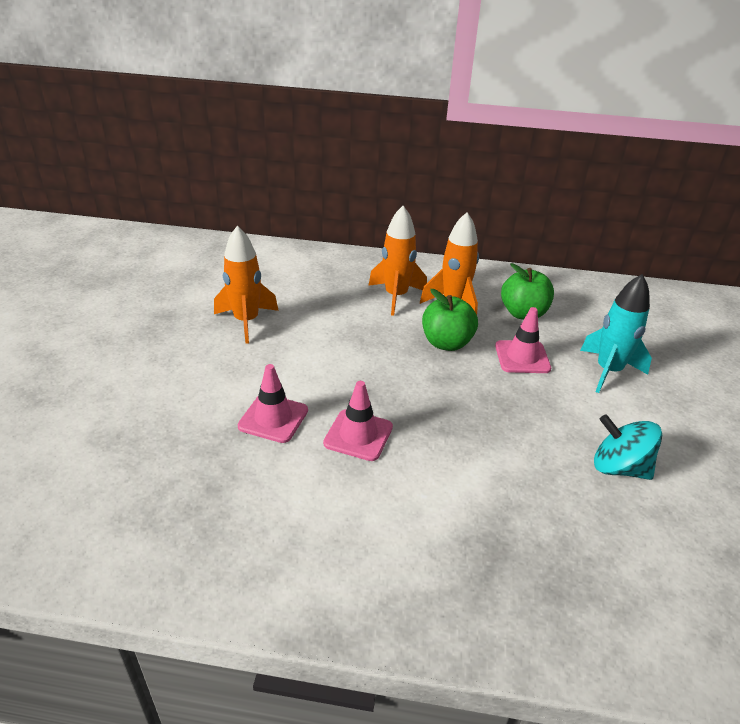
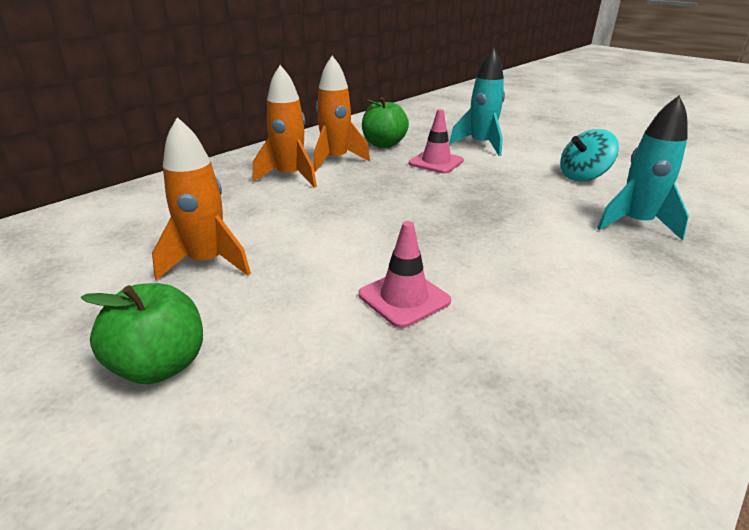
camera: 55 degrees left, 5 degrees down
(358, 435) = (472, 258): pink traffic cone -> none
(446, 343) = (385, 180): green apple -> green apple (160, 365)
(536, 531) = (635, 224): none -> turquoise rocket

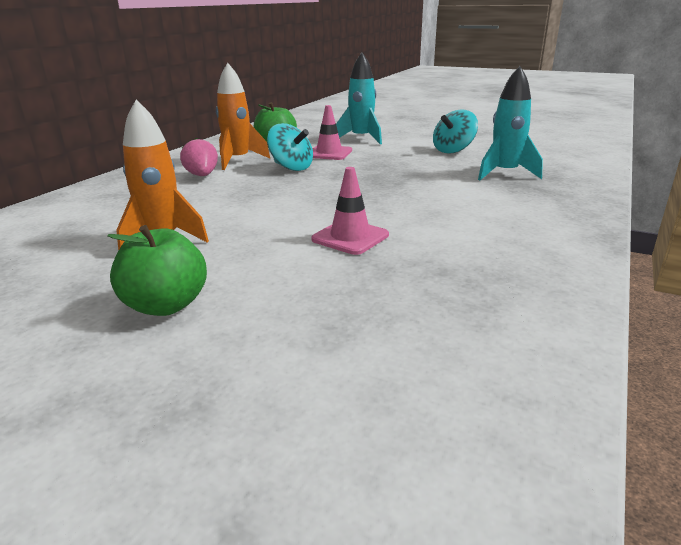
camera: 15 degrees left, 5 degrees down
(290, 177) = (202, 176): orange rocket -> pink strawberry
(386, 178) = (291, 167): none -> turquoise spinning top

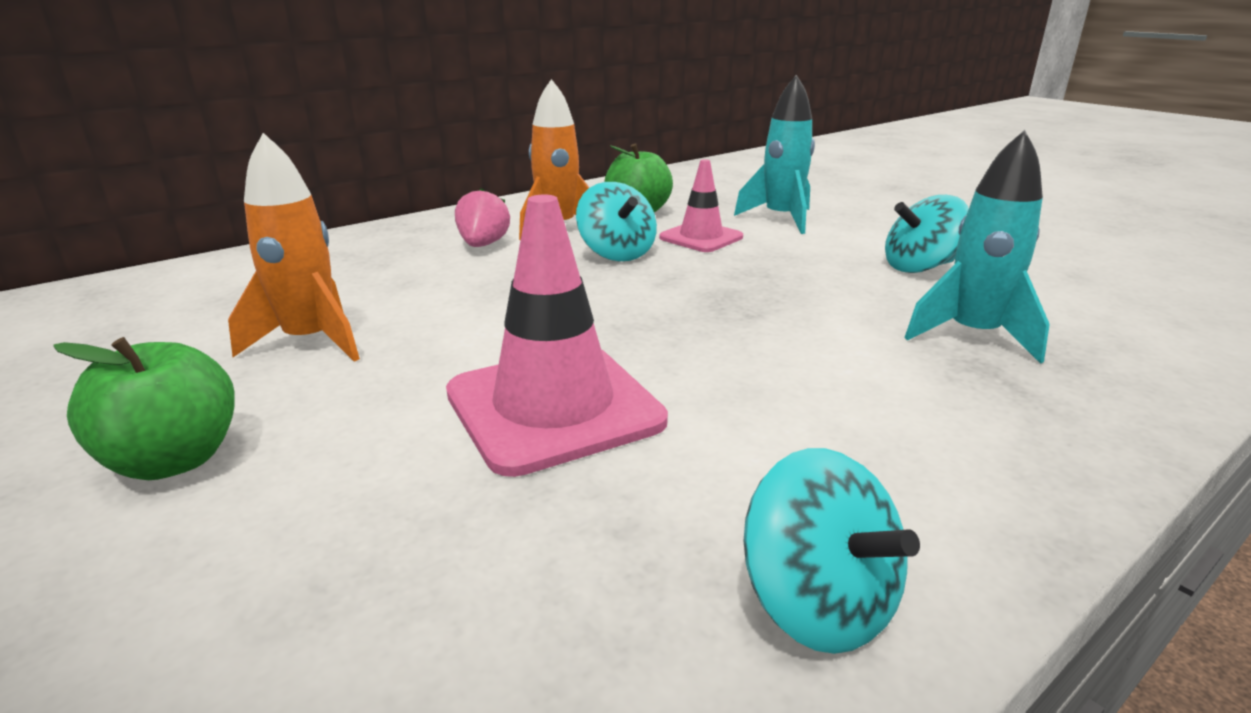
camera: 25 degrees right, 0 degrees up
(350, 237) = (554, 407): pink traffic cone -> pink traffic cone, size x1.68
(544, 273) = (817, 603): none -> turquoise spinning top

